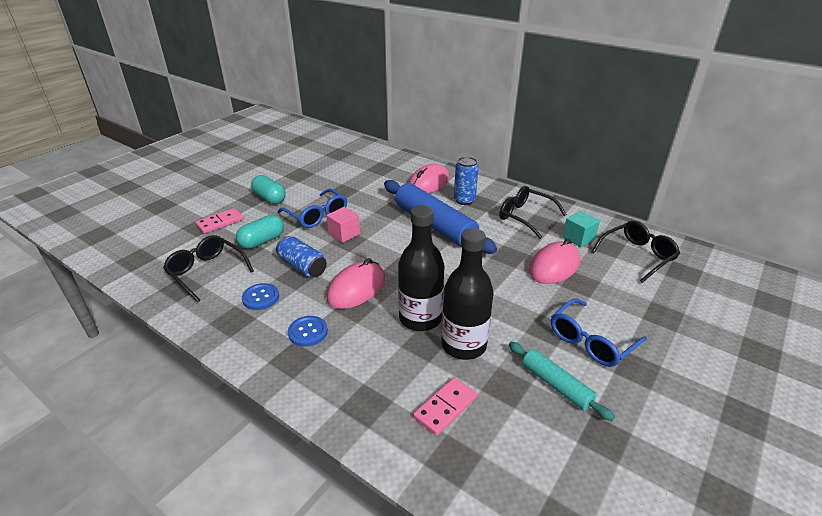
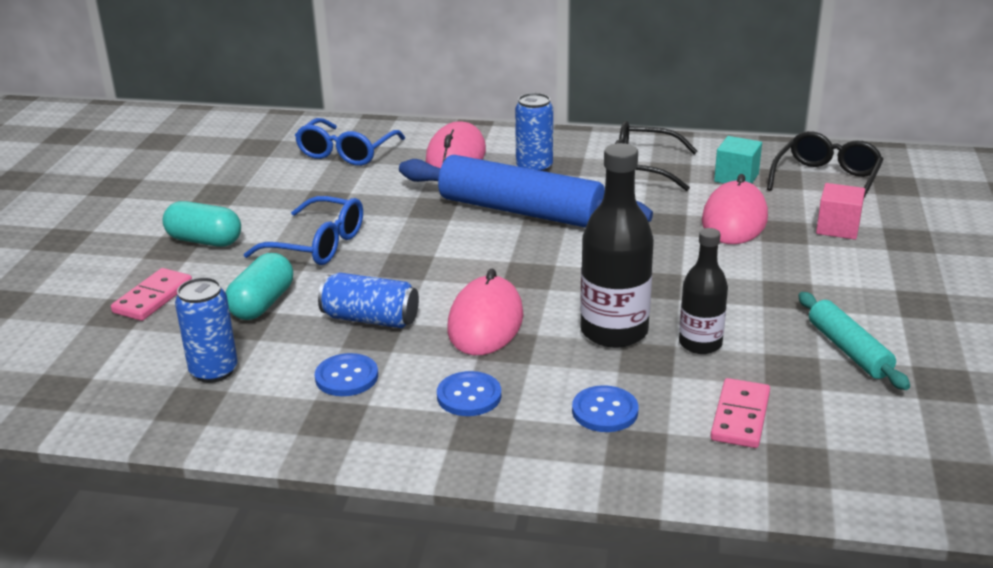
camera: 25 degrees left, 5 degrees down
(207, 272) = (214, 371): black glasses -> blue can
(344, 234) = (391, 258): pink cube -> pink cube (838, 228)
(370, 371) = (605, 411): none -> blue button
(463, 345) = (700, 344): black bottle -> black bottle, size x0.63
(556, 385) = (849, 350): turquoise rolling pin -> turquoise rolling pin turned 45 degrees clockwise
(591, 341) = (850, 291): blue glasses -> blue glasses (347, 152)

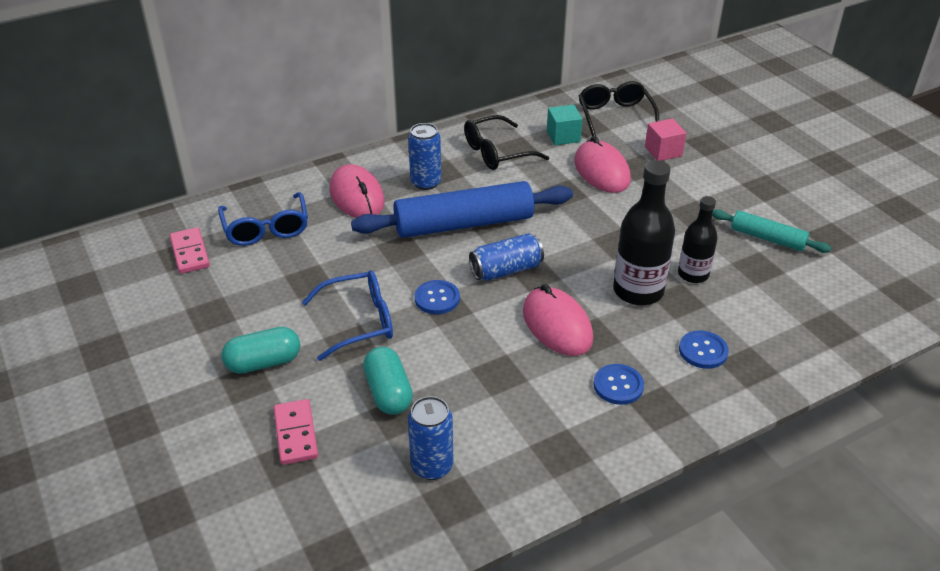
camera: 40 degrees left, 10 degrees up
(346, 377) = (527, 416): blue button -> blue button (437, 298)
(370, 319) = (481, 363): blue can -> blue can (506, 270)
(740, 417) = (771, 313): pink domino -> pink domino (190, 253)

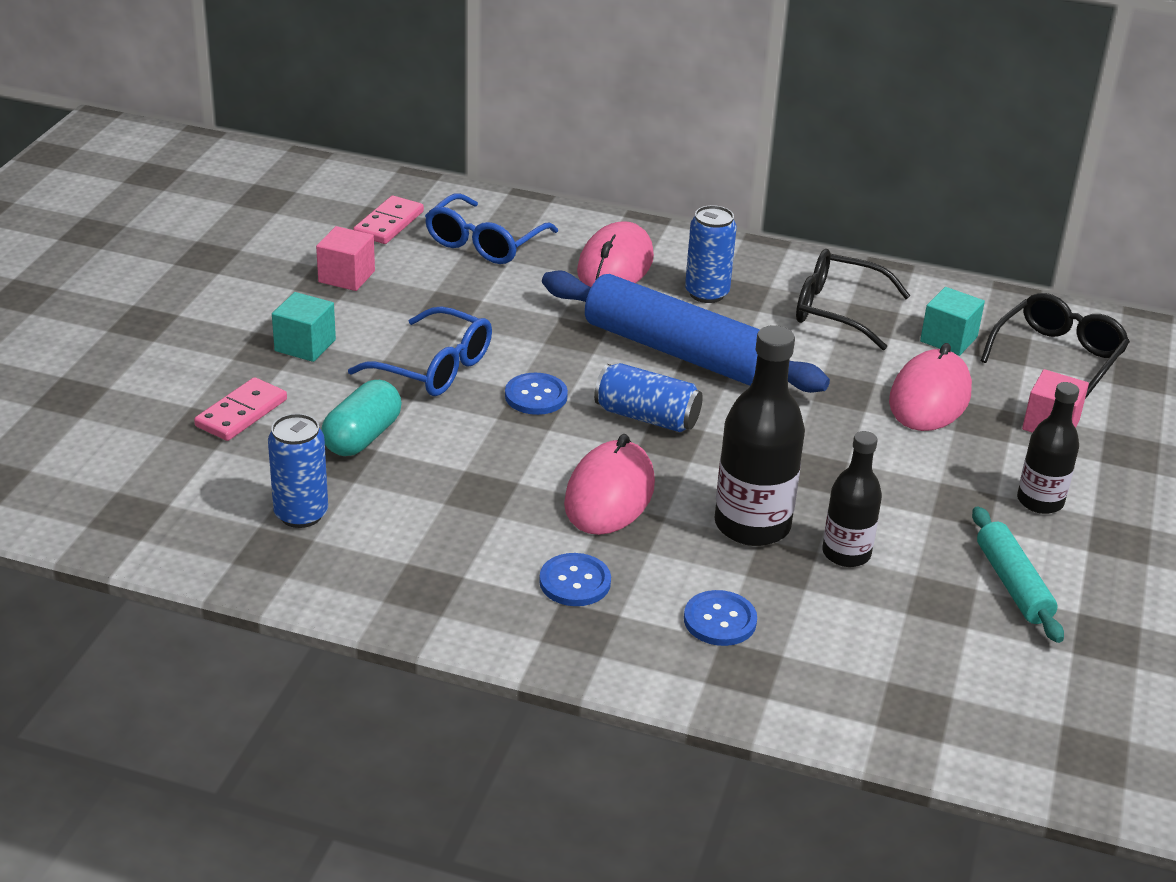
camera: 45 degrees right, 5 degrees down
(218, 302) = (346, 276): none -> pink cube
(263, 363) = (305, 345): turquoise capsule -> turquoise cube
(715, 191) = (1040, 501): none -> black bottle

